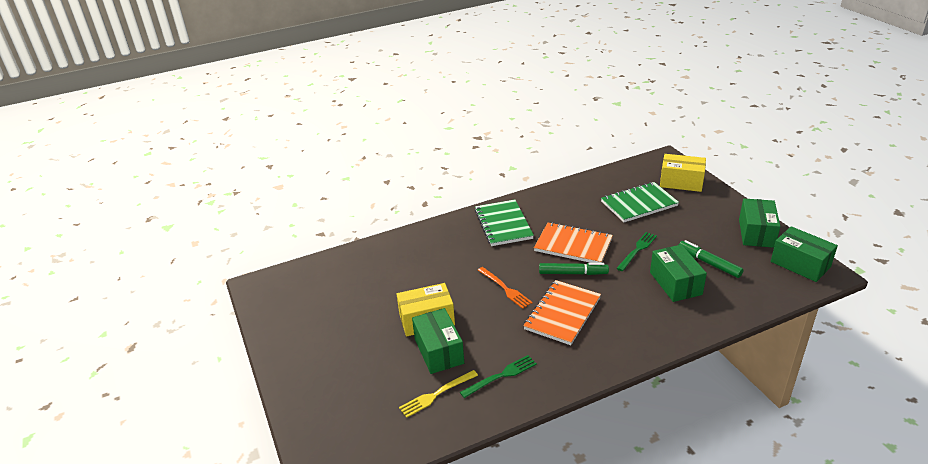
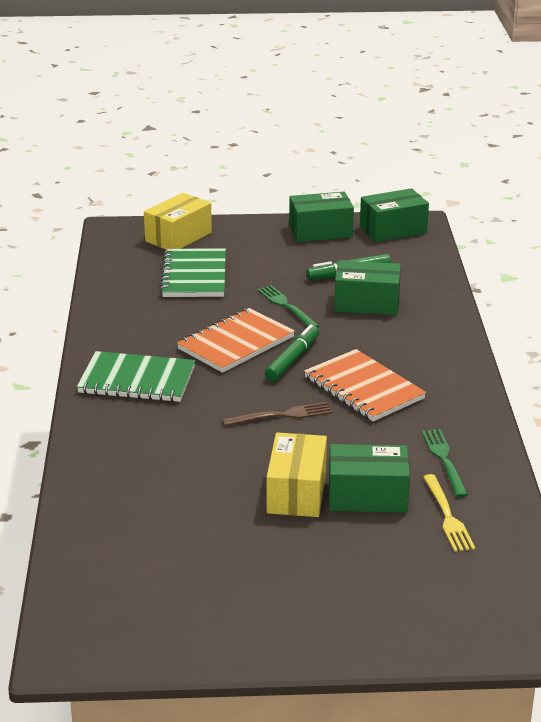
camera: 70 degrees left, 5 degrees down
(505, 289) = (282, 415): orange fork -> brown fork
(756, 233) = (320, 231): green box -> green box turned 45 degrees counterclockwise

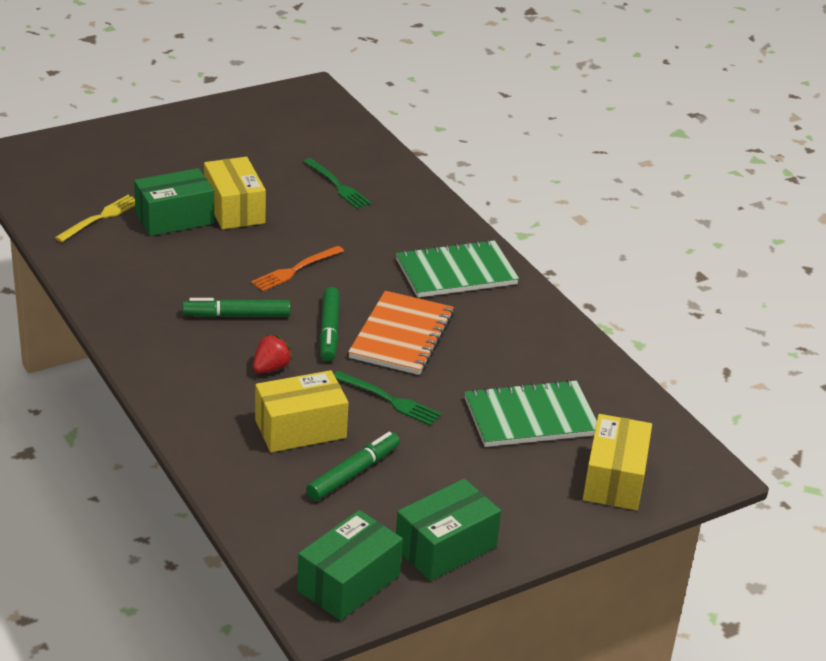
camera: 150 degrees right, 5 degrees up
(194, 276) = (530, 417): green notebook -> green notebook turned 75 degrees counterclockwise
(282, 415) = (295, 270): brown fork -> orange fork
(361, 344) = (271, 368): none -> red strawberry
(363, 388) = (237, 315): orange notebook -> green marker
(367, 303) = (300, 429): green box -> yellow box
(444, 460) = (123, 262): green fork -> green fork (337, 185)
(447, 516) = (101, 217): yellow fork -> yellow fork turned 75 degrees clockwise

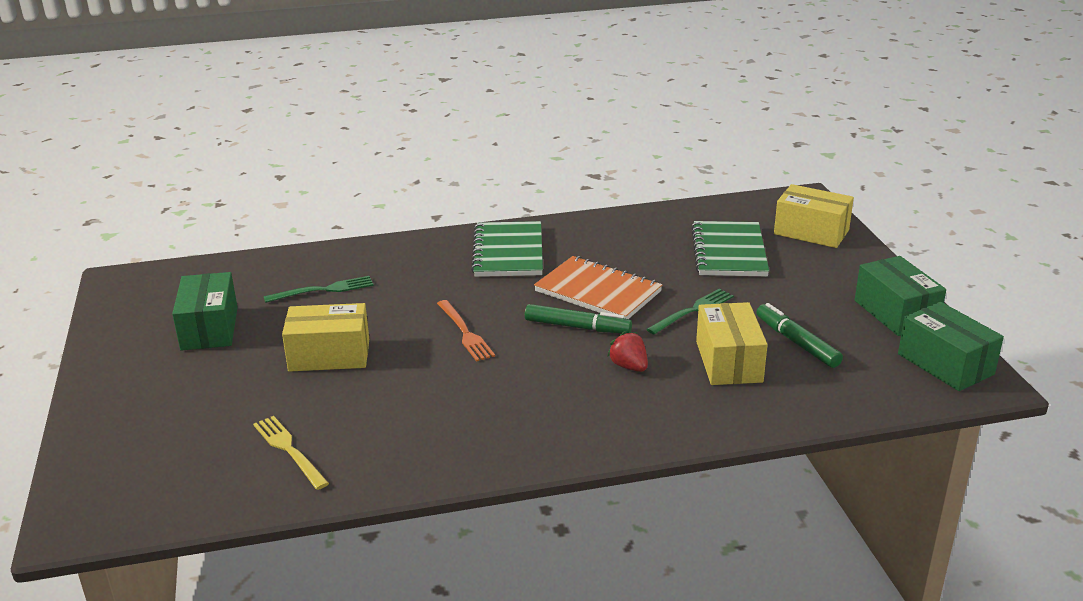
camera: 70 degrees left, 5 degrees down
(174, 218) = (324, 396): green box -> green box (209, 328)
(237, 315) = (532, 376): green marker -> none

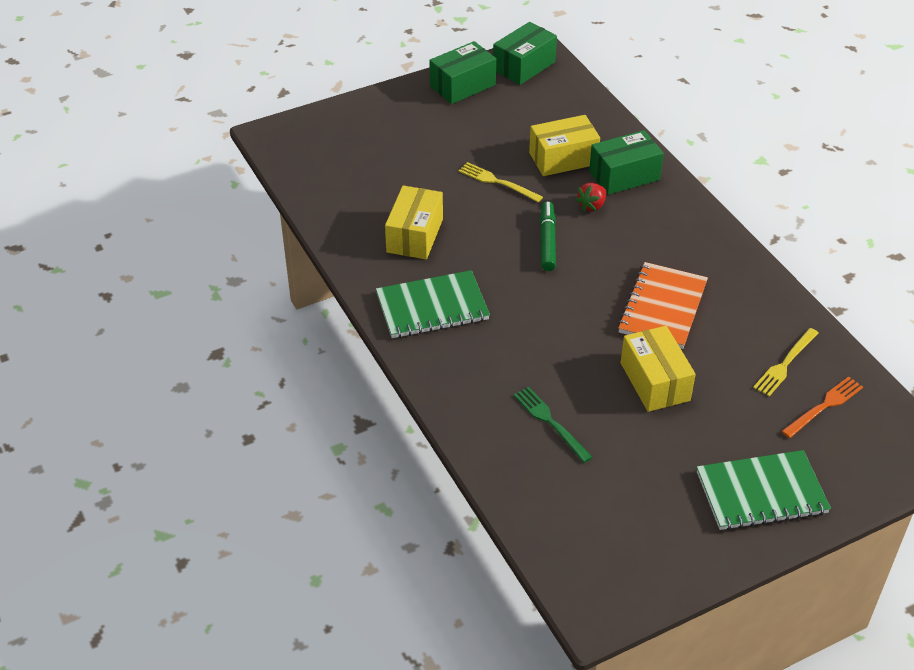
camera: 105 degrees left, 15 degrees up
(209, 328) = (651, 485): green box -> green box (624, 176)
(465, 333) = (583, 305): orange fork -> orange fork (824, 406)
(598, 291) = (486, 238): orange notebook -> orange notebook (662, 307)
(693, 311) = (497, 182): green fork -> yellow fork
(729, 252) = (390, 171): green notebook -> green notebook (761, 493)
(796, 342) = (523, 129): green marker -> none
(811, 232) = (339, 128): yellow box -> yellow box (414, 235)

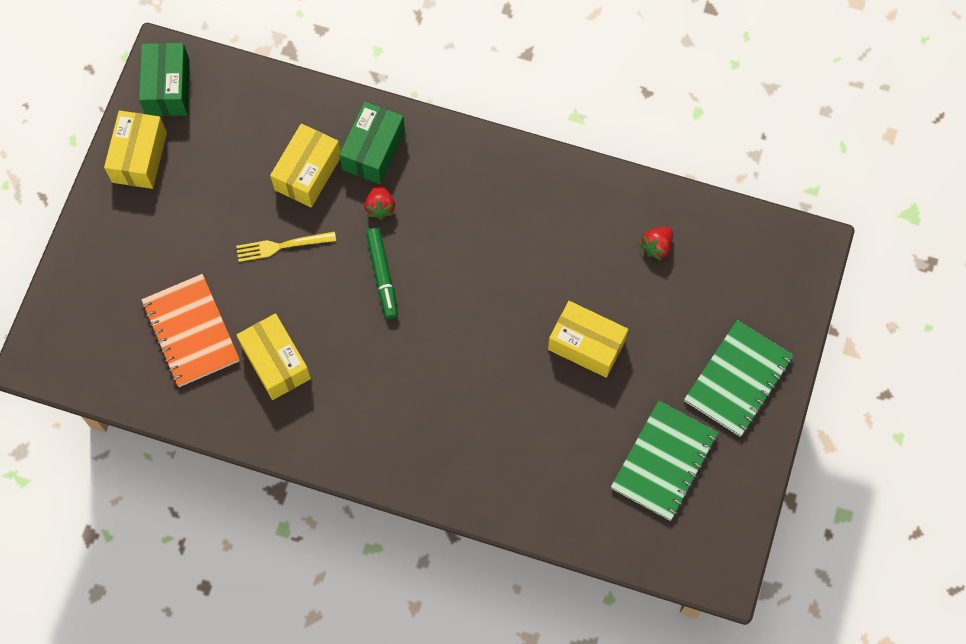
camera: 45 degrees left, 25 degrees up
(432, 307) = (364, 422): green notebook -> green notebook (664, 461)
(462, 85) = (139, 157): green box -> yellow box
(547, 241) = (382, 275): green marker -> green marker turned 150 degrees counterclockwise
(550, 422) = (551, 449): green fork -> none
(662, 307) = (528, 268): orange notebook -> orange notebook (191, 332)
(785, 364) = (656, 246): yellow fork -> red strawberry
(824, 406) = (713, 263): orange fork -> none

